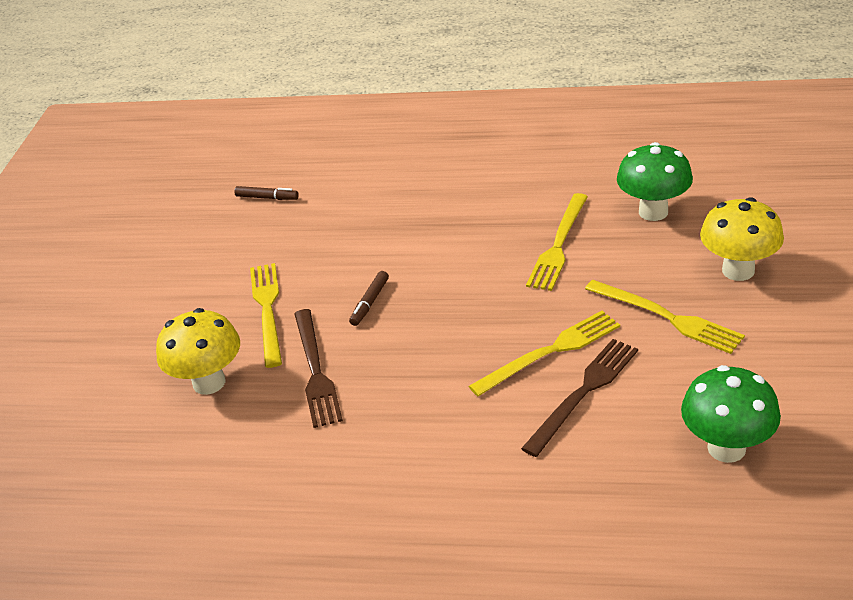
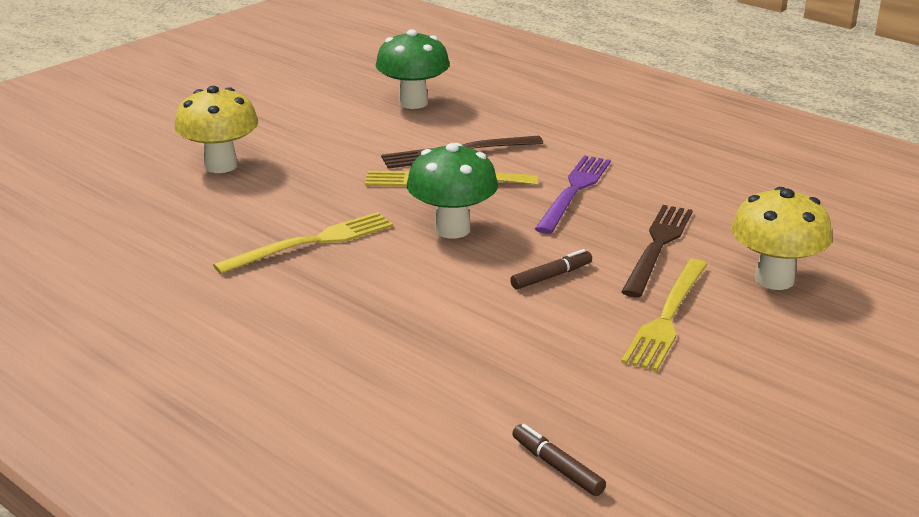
camera: 150 degrees left, 10 degrees down
(432, 399) = (574, 191): none -> purple fork
(653, 212) = (187, 229): green mushroom -> green mushroom (452, 229)
(667, 317) = (326, 164): yellow fork -> none

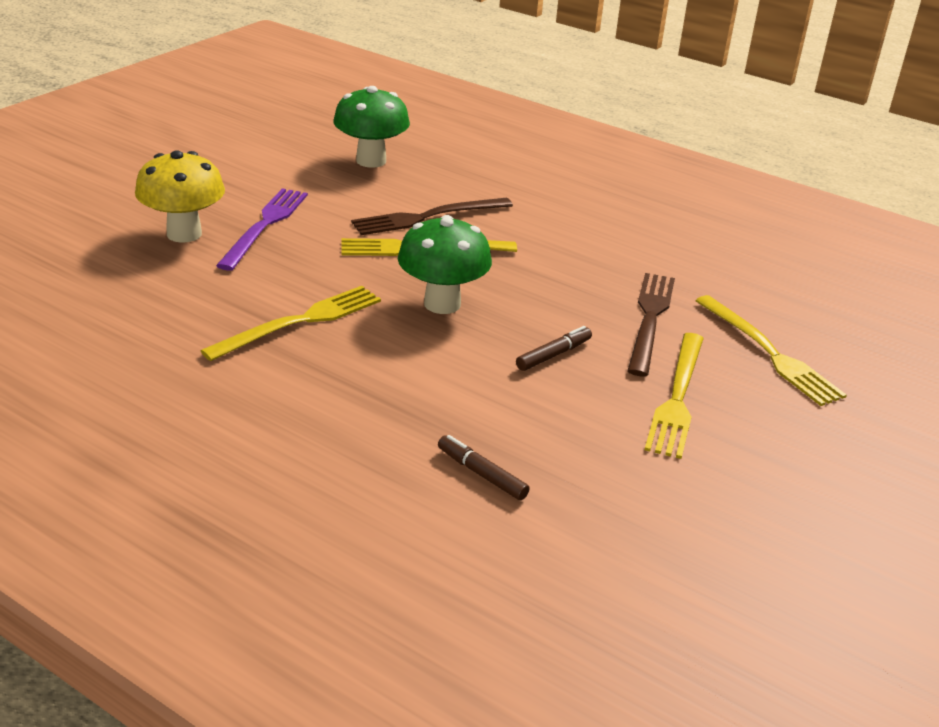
camera: 10 degrees left, 5 degrees up
(557, 467) = (608, 572): brown marker -> brown marker (481, 474)
(574, 191) = (554, 259): purple fork -> purple fork (265, 225)
(774, 279) = (769, 353): yellow mushroom -> yellow fork

